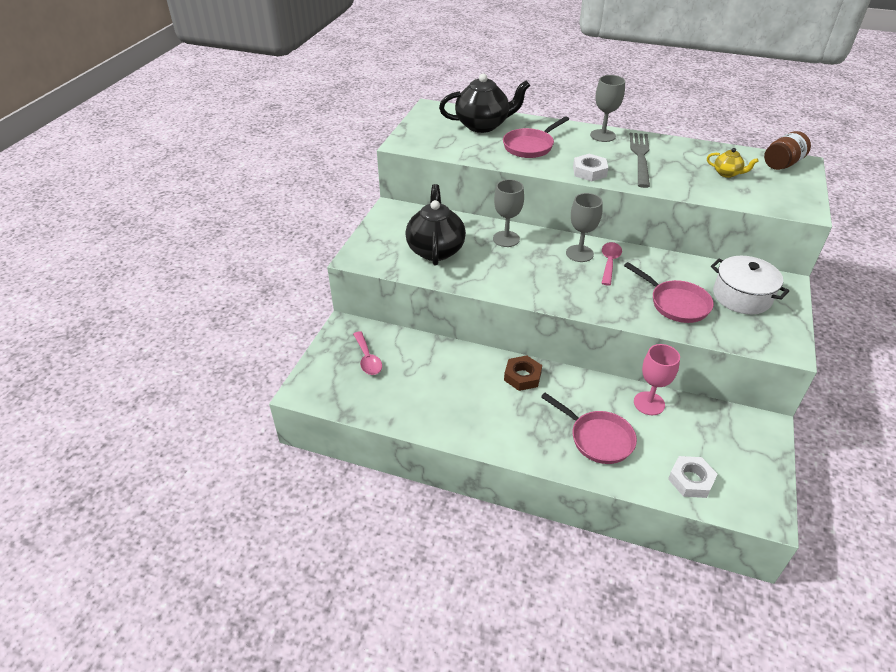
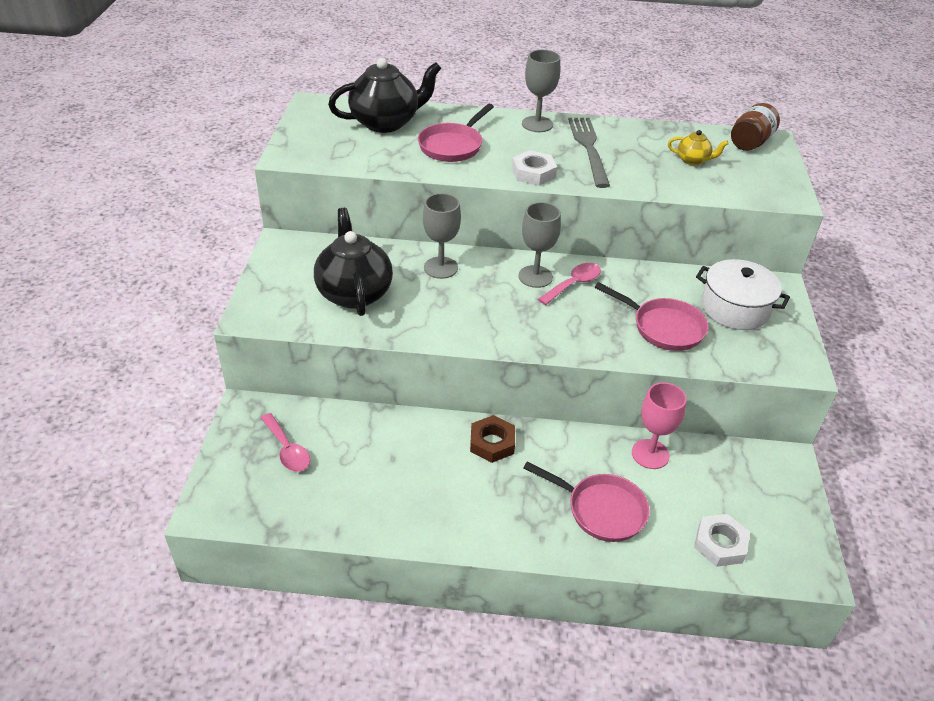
camera: 15 degrees left, 0 degrees up
(609, 262) = (574, 284): pink spoon -> pink spoon turned 45 degrees clockwise

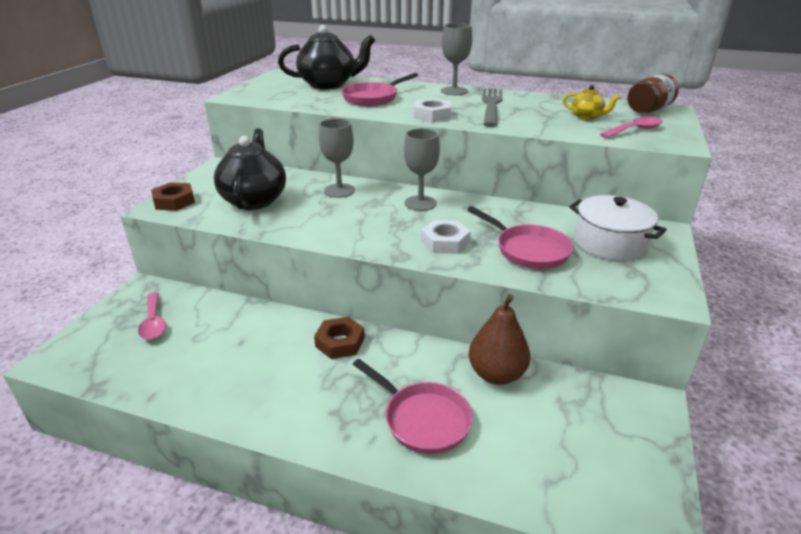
camera: 15 degrees right, 10 degrees down
(264, 306) = (174, 201): none -> brown nut
(574, 284) = (453, 211): pink spoon -> pink spoon (635, 130)
(650, 454) = (496, 374): pink goblet -> brown pear
(720, 544) = (546, 477): white nut -> white nut (445, 242)

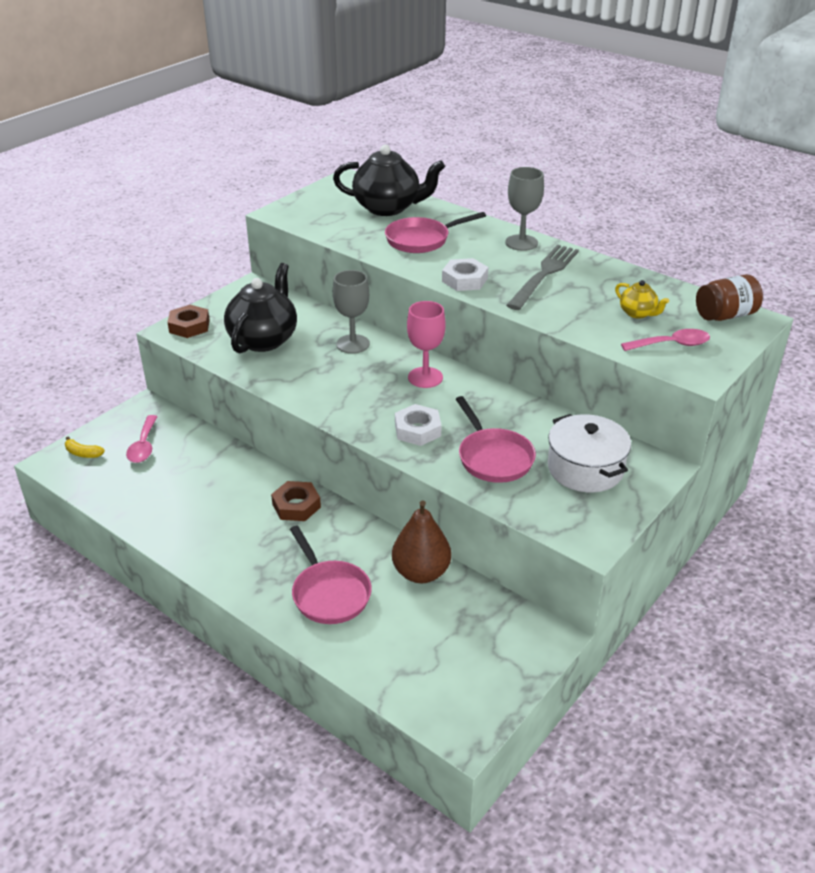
camera: 20 degrees right, 5 degrees up
(86, 344) = (83, 453): none -> yellow banana
(420, 203) = (425, 377): grey goblet -> pink goblet

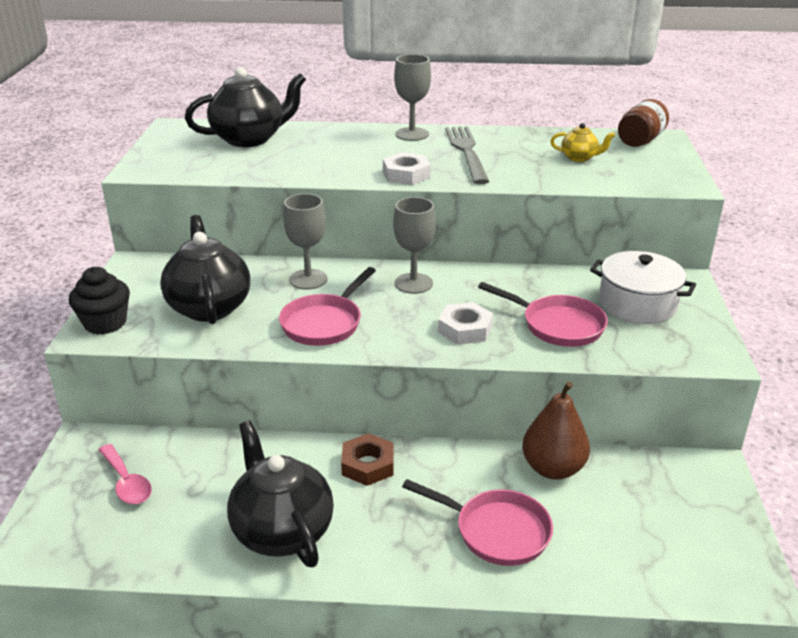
camera: 35 degrees left, 5 degrees down
(83, 453) = (54, 524): yellow banana -> none
(189, 326) = (105, 323): brown nut -> black cupcake
(198, 522) = (281, 531): none -> black teapot
(421, 240) = (320, 155): pink pan -> pink pan (324, 323)
(425, 377) = (413, 283): pink goblet -> grey goblet
(672, 344) = (637, 171): pink spoon -> none

